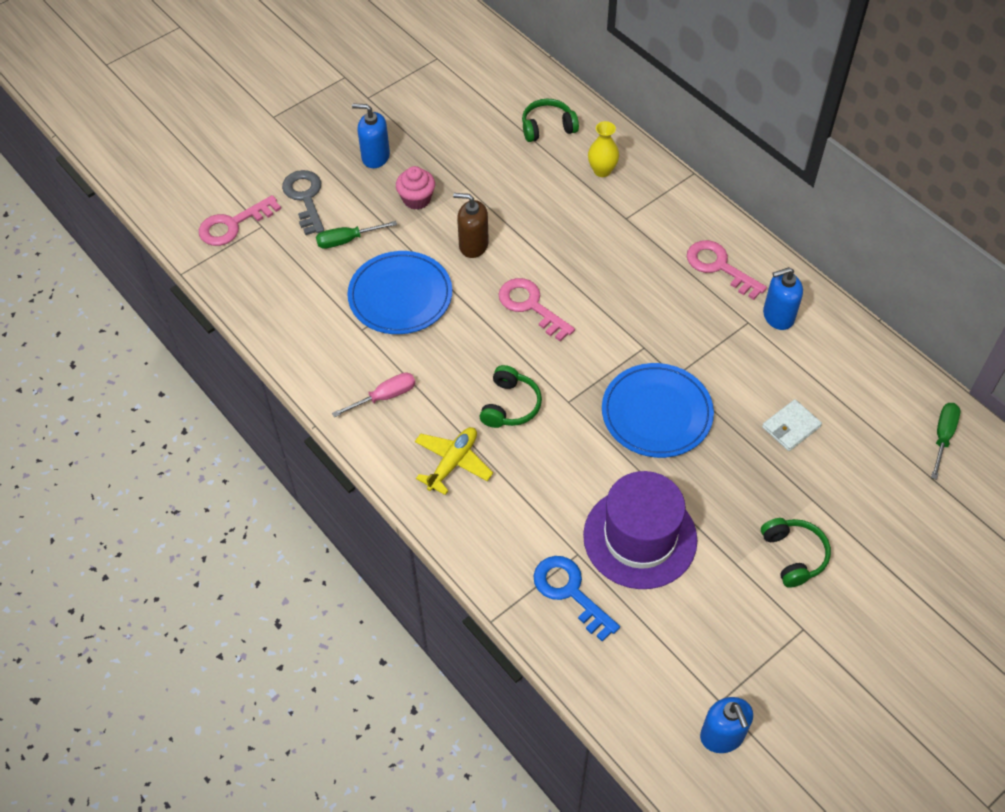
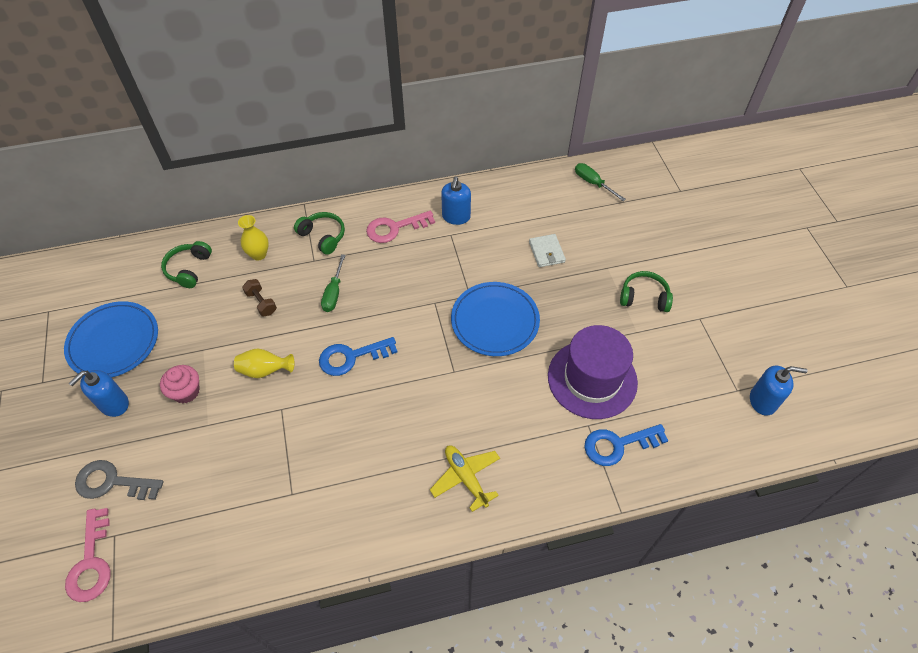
camera: 65 degrees left, 0 degrees up
(347, 240) = (187, 466): green screwdriver -> green screwdriver (334, 293)
(385, 397) = (372, 504): pink screwdriver -> none
(400, 296) = (277, 447): blue plate -> blue plate (114, 342)
(473, 245) = (265, 370): brown soap dispenser -> yellow vase
(510, 405) = (435, 412): green headphones -> green headphones (323, 236)
(530, 306) = (351, 357): pink key -> blue key
(546, 203) = (261, 303): none -> brown dumbbell

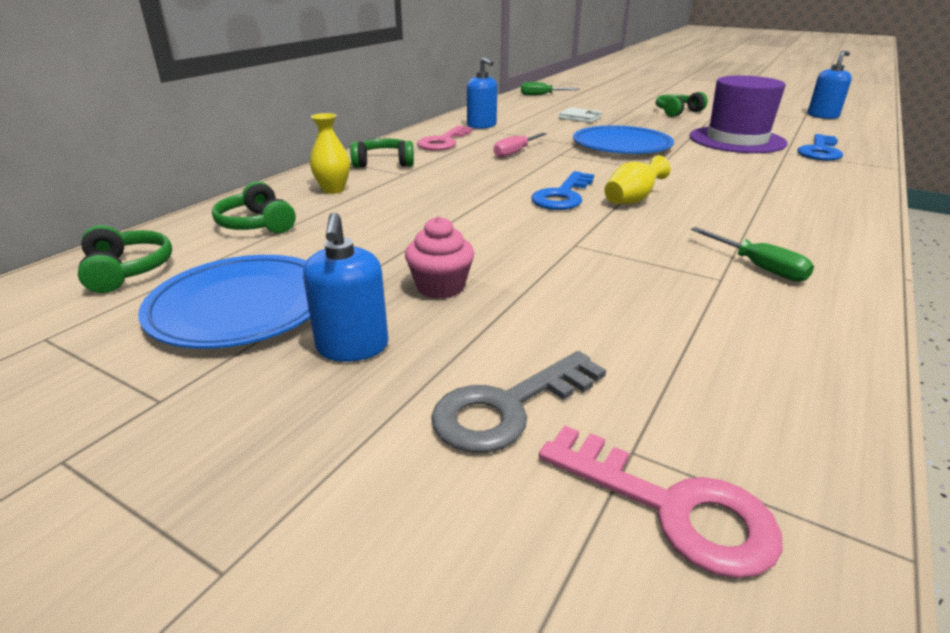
camera: 45 degrees left, 25 degrees down
(109, 276) = (127, 270): none -> green headphones
(261, 303) = (400, 208): brown dumbbell -> none
(265, 370) = (500, 235): yellow vase -> yellow vase (632, 200)
(334, 293) = (464, 179): green screwdriver -> green screwdriver (759, 267)
(412, 278) = (515, 152): none -> pink screwdriver
(466, 478) = (798, 200): yellow plane -> none

